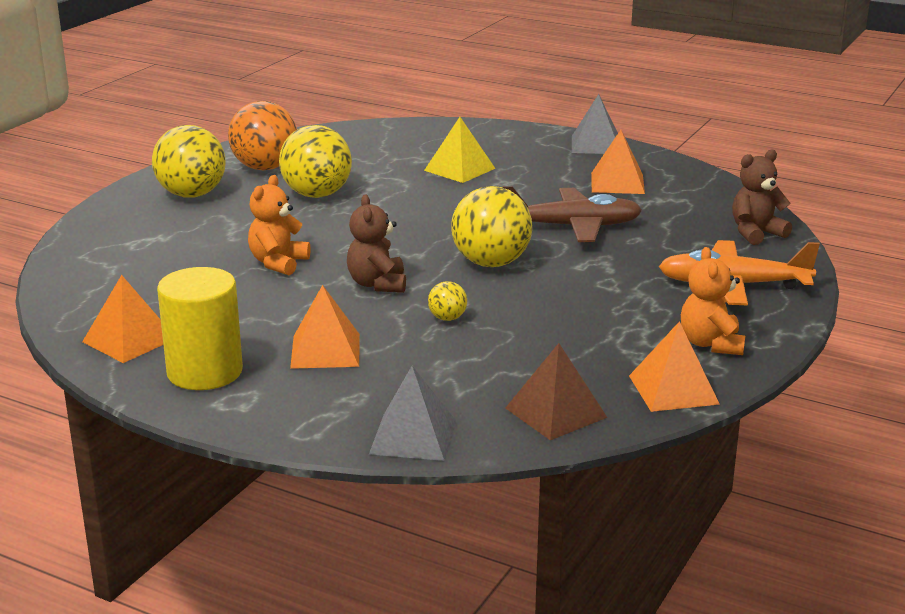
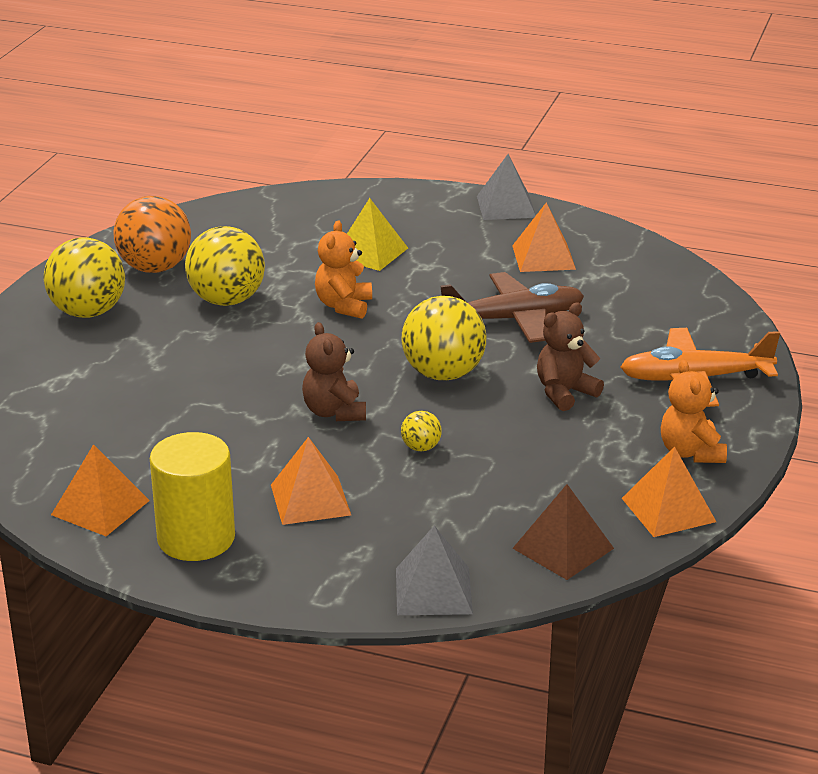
camera: 10 degrees left, 5 degrees up
(278, 263) = (219, 395): orange teddy bear -> orange teddy bear (344, 306)
(756, 233) = (702, 311): brown teddy bear -> brown teddy bear (565, 393)

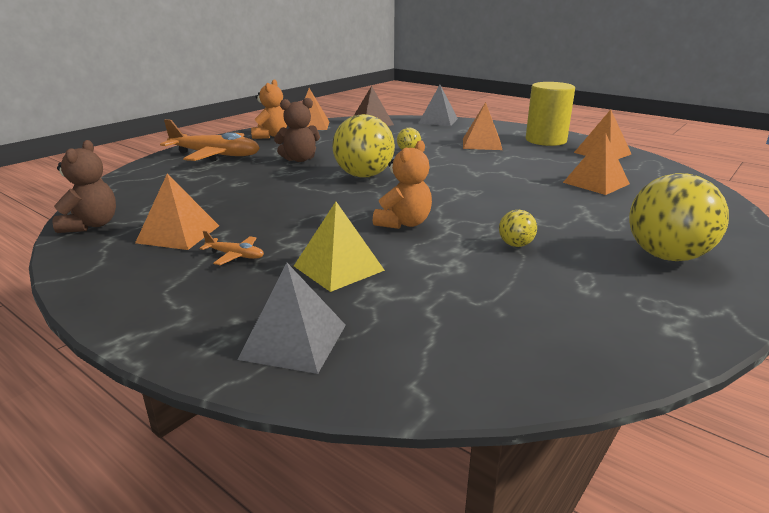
camera: 160 degrees left, 5 degrees down
(129, 416) = (596, 183): none -> orange pyramid
(155, 268) = (602, 293): orange ball -> none
(227, 300) = (515, 245): yellow ball -> yellow ball, size x0.45
(334, 412) = (451, 169): brown teddy bear -> brown teddy bear (91, 225)
(465, 247) = (235, 256): none -> orange plane
(506, 206) = (117, 297): grey pyramid -> grey pyramid (294, 341)
(514, 319) = (276, 195): brown plane -> none

